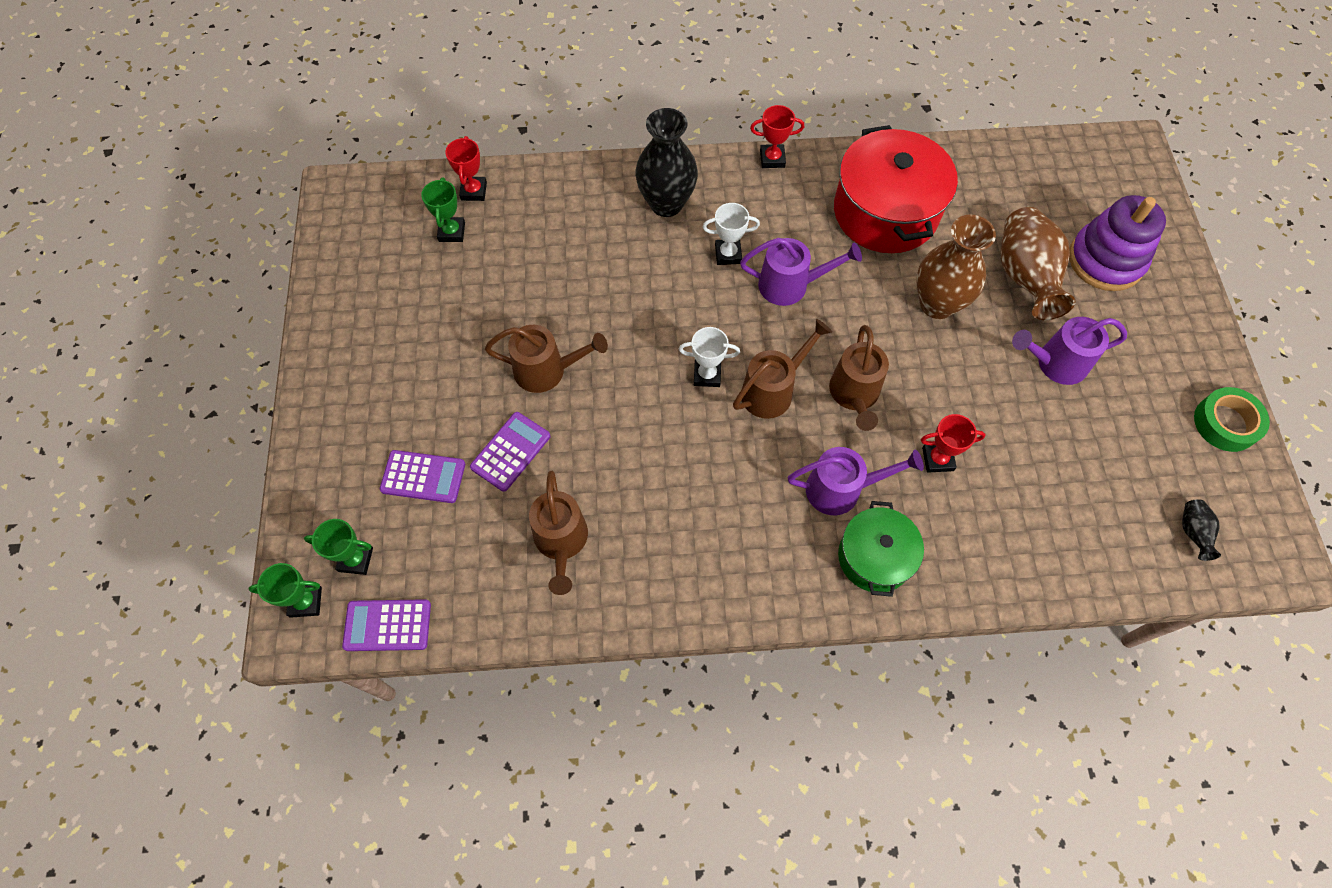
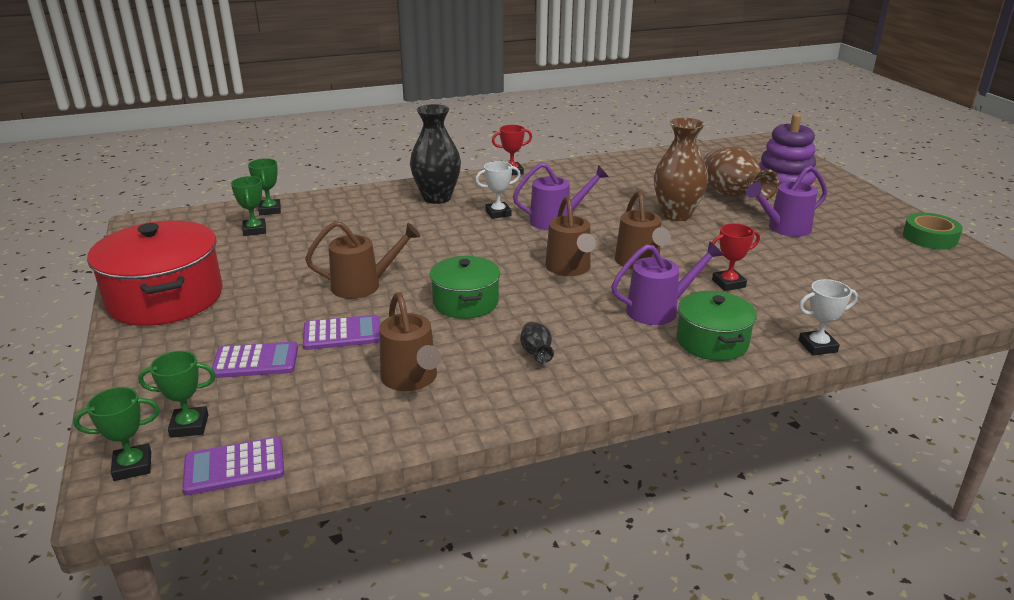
camera: 15 degrees left, 35 degrees down
(474, 191) = (270, 210): red trophy -> green trophy
(510, 451) = (342, 334): purple calculator -> purple calculator turned 60 degrees clockwise
(644, 426) = (465, 302): none -> green pot
(707, 375) = (509, 269): white trophy -> white trophy (817, 346)
(773, 390) = (570, 269): brown watering can -> brown watering can turned 135 degrees clockwise
(885, 212) = (610, 183): red pot -> red pot (165, 298)
(1192, 532) = (955, 289): black vase -> black vase (536, 353)

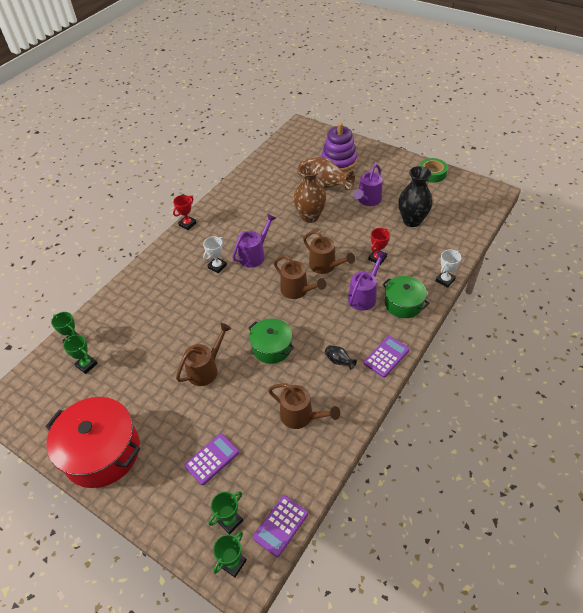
camera: 35 degrees left, 20 degrees up
(342, 334) = (234, 410): purple calculator -> purple calculator (386, 356)
(437, 198) = (168, 272): black vase -> black vase (412, 220)

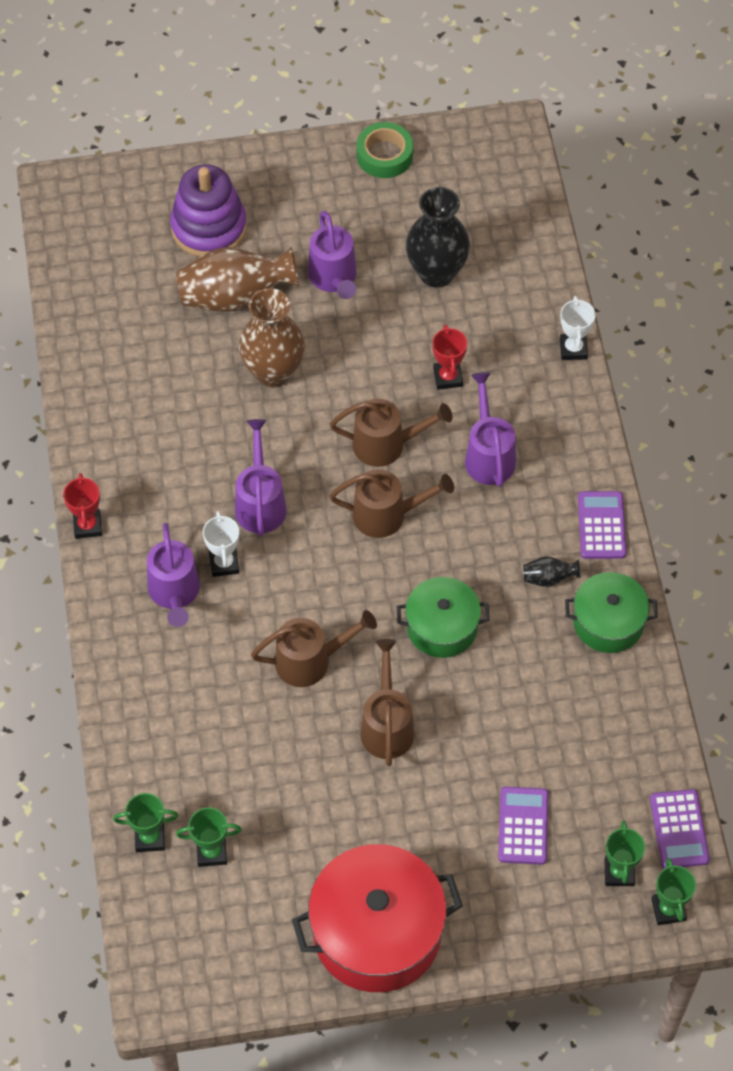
camera: 45 degrees left, 10 degrees up
(188, 265) = (175, 594): none -> purple watering can
(301, 416) = (575, 688): brown watering can -> brown watering can (311, 661)
(403, 304) = (552, 429): green pot -> green pot (608, 622)

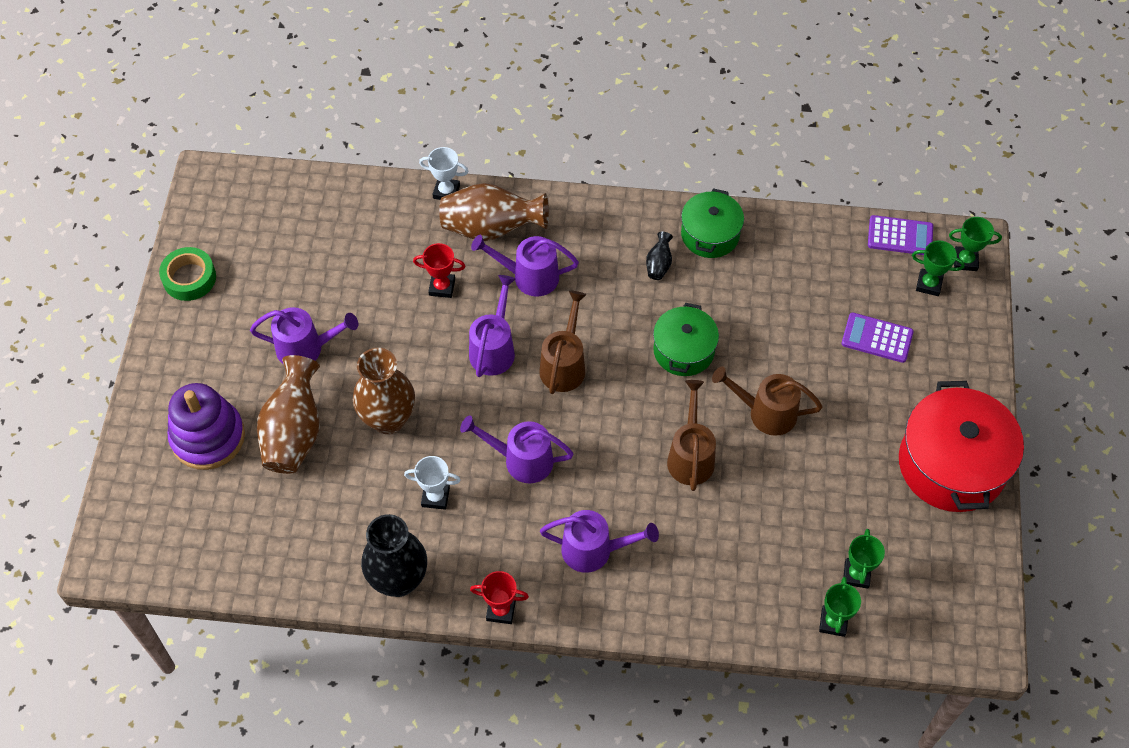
camera: 75 degrees left, 0 degrees up
(224, 563) = (575, 503): white trophy -> white trophy (435, 497)
(387, 444) = (494, 348): brown watering can -> purple watering can
(436, 273) = (332, 269): black vase -> black vase (398, 580)
(539, 404) = (491, 228): none -> brown vase
(601, 525) = (620, 216): purple calculator -> none

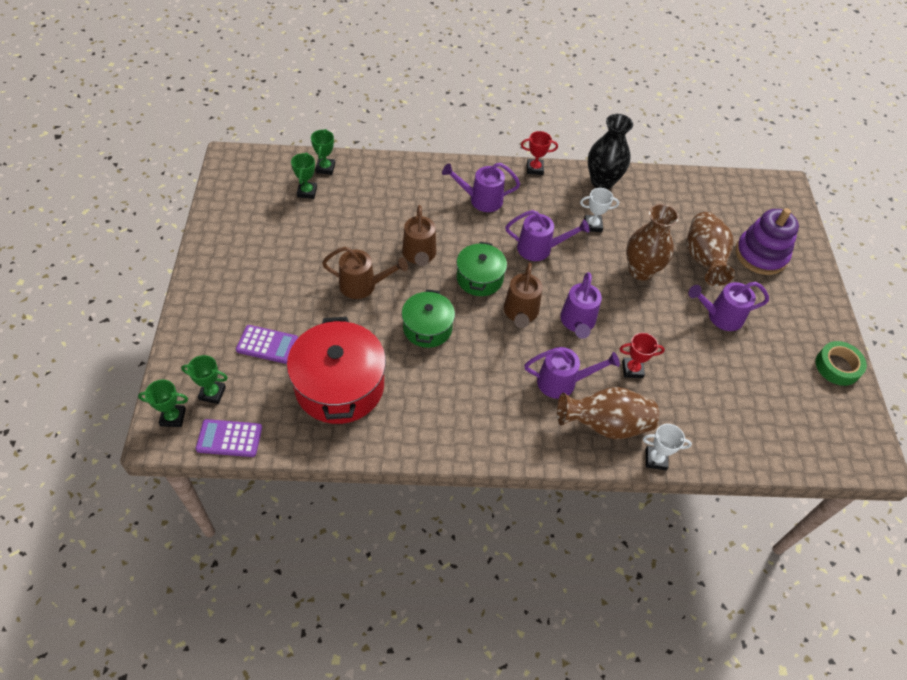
camera: 170 degrees right, 5 degrees down
(659, 264) = (452, 399): black vase -> none
(710, 234) = (407, 430): green pot -> green pot (479, 278)
(952, 464) = (226, 257): red pot -> red pot (339, 386)

